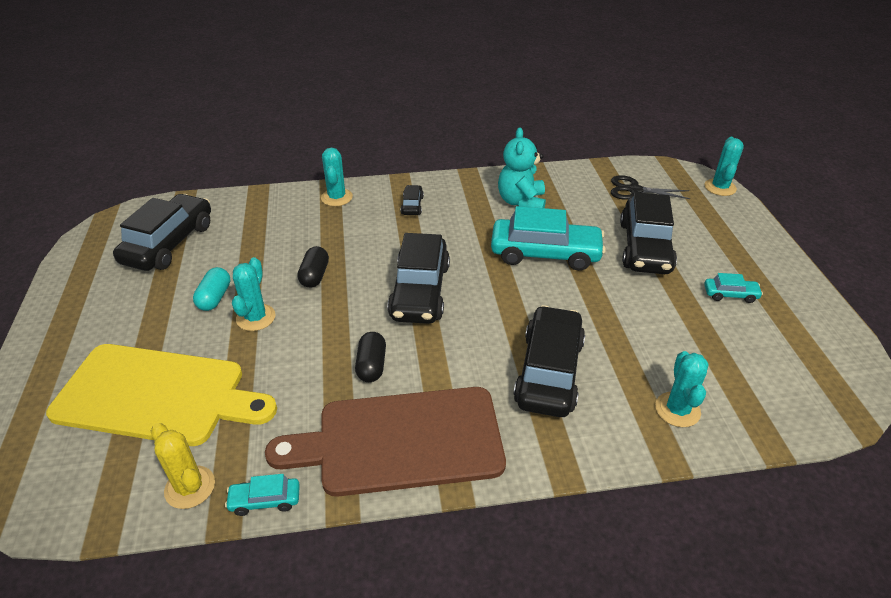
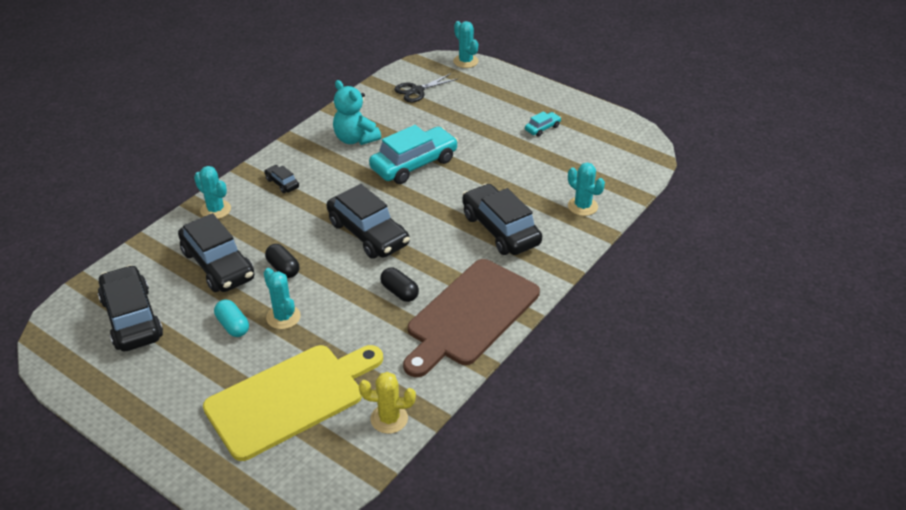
camera: 45 degrees left, 0 degrees up
(265, 500) = (439, 392): turquoise car -> none
(644, 247) = (467, 126): black car -> black car (218, 265)

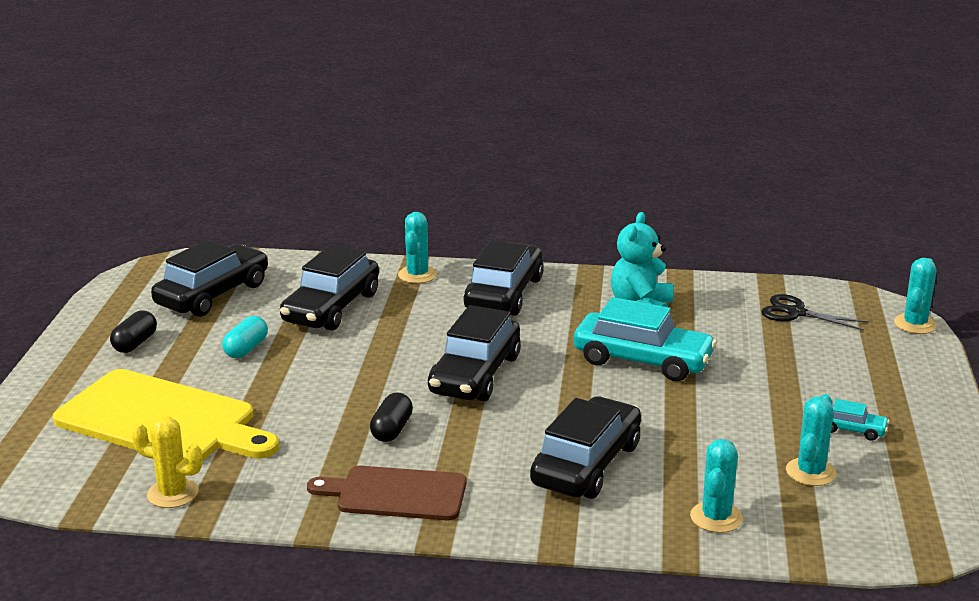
camera: 60 degrees right, 15 degrees down
(282, 183) = (504, 294): black car -> black car, size x2.22
(283, 268) = (362, 344): black capsule -> black capsule (135, 343)
(283, 317) = (284, 372): turquoise cactus -> turquoise cactus (810, 472)
(389, 419) = (173, 493): yellow cactus -> yellow cactus turned 45 degrees counterclockwise
(470, 315) = (396, 494): brown cutting board -> brown cutting board, size x0.62

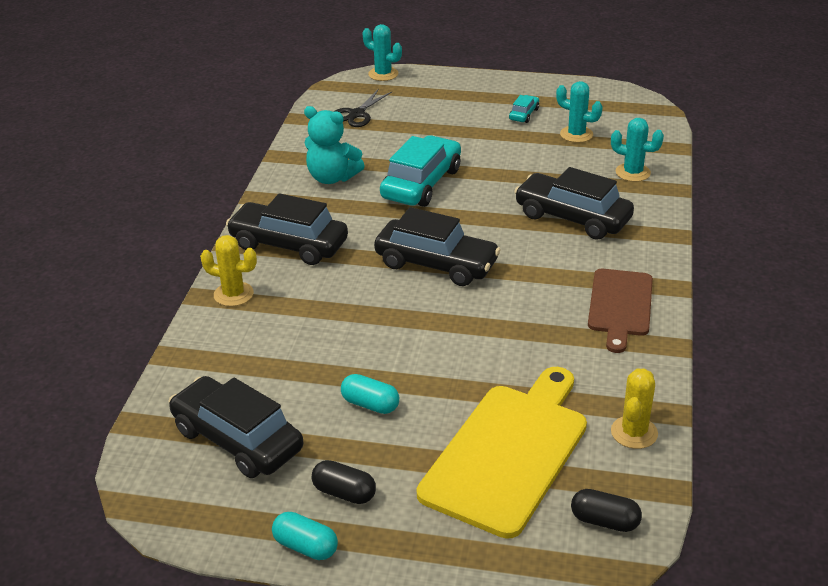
camera: 85 degrees left, 10 degrees up
(80, 331) = (305, 546): none -> turquoise capsule
(331, 308) = (291, 349): black car -> none
(392, 430) = (525, 308): black capsule -> black capsule (604, 521)
(417, 275) = (233, 294): turquoise cactus -> yellow cactus

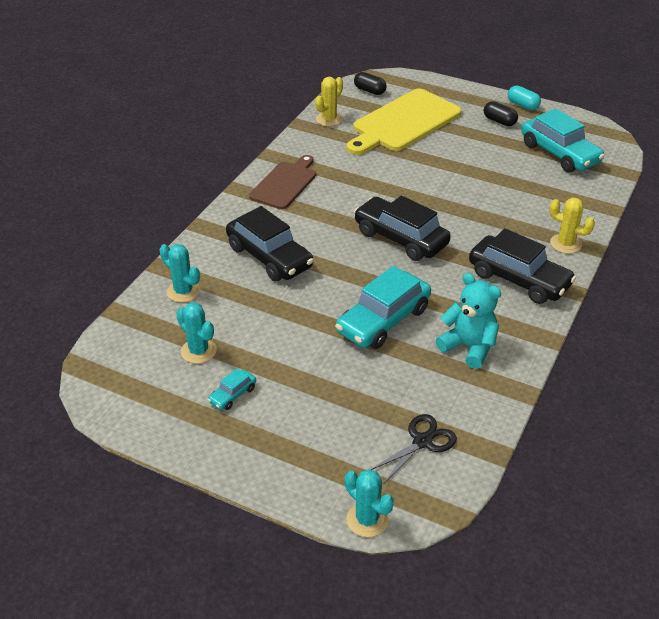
camera: 165 degrees left, 5 degrees up
(237, 439) = (559, 153): black car -> turquoise car
(370, 404) = (476, 157): turquoise capsule -> none

